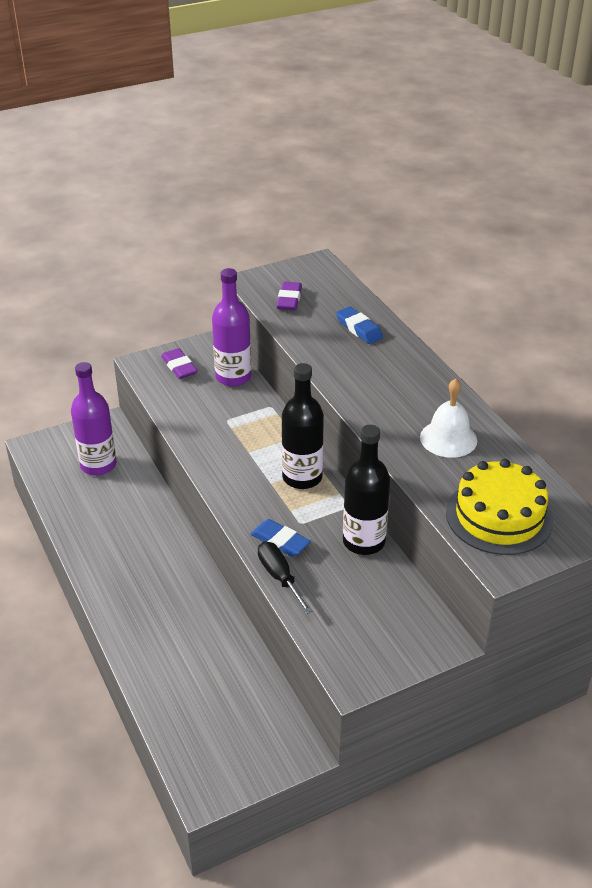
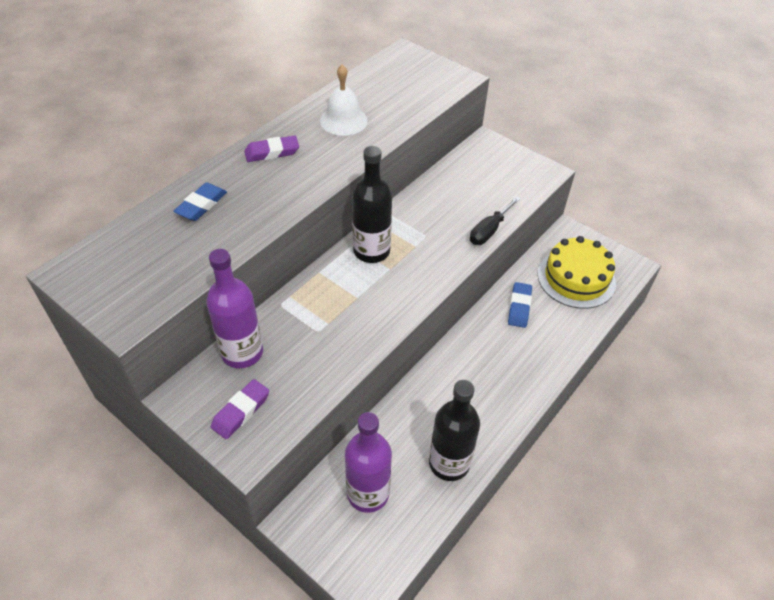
camera: 115 degrees left, 10 degrees up
(280, 541) = (453, 241): blue eraser -> blue eraser (519, 307)
(289, 299) = (160, 273): purple eraser -> purple eraser (272, 152)
(364, 541) = (423, 197): black bottle -> black bottle (449, 463)
(499, 516) = (415, 85): yellow cake -> yellow cake (576, 278)

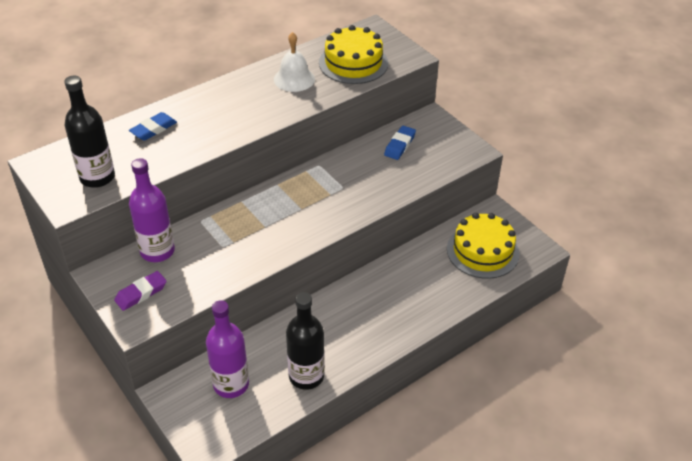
camera: 15 degrees right, 5 degrees down
(272, 152) = (224, 96): purple eraser -> none
(371, 251) = (291, 192): black bottle -> black bottle (97, 177)
(401, 93) = (353, 63): none -> yellow cake
(489, 230) = (400, 192): black screwdriver -> none
(519, 307) = (419, 266): blue eraser -> blue eraser (399, 145)

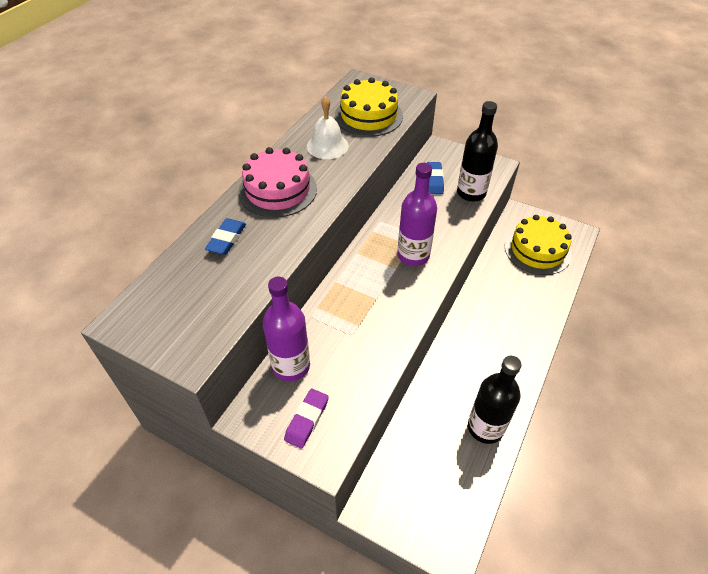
camera: 25 degrees left, 5 degrees up
(97, 177) = (203, 313): black bottle -> black bottle (471, 193)
(222, 103) = (277, 190): none -> pink cake
(231, 384) = (425, 469): purple bottle -> purple bottle (413, 255)

